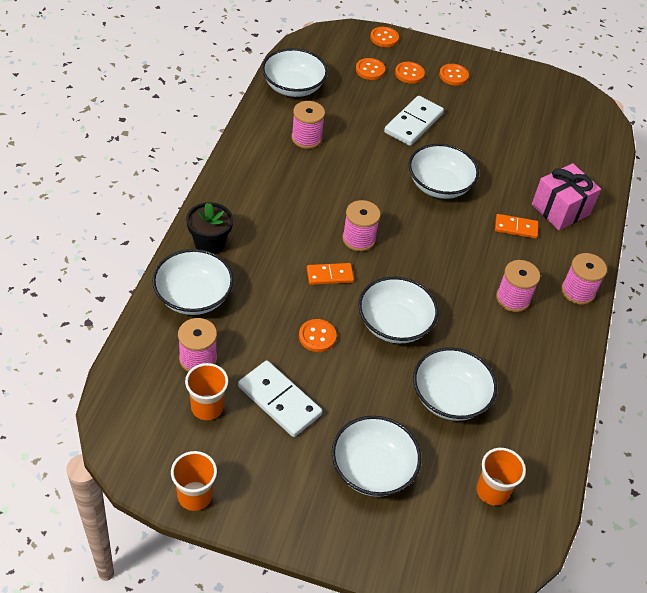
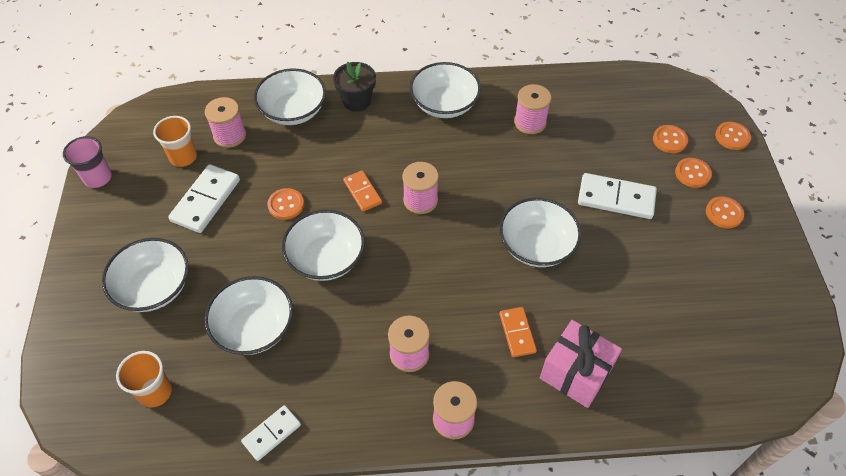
camera: 75 degrees right, 5 degrees up
(195, 496) = (98, 178): orange cup -> pink cup
(293, 87) = (594, 91): white bowl -> white bowl (444, 104)
(558, 412) = (271, 433): none -> white domino

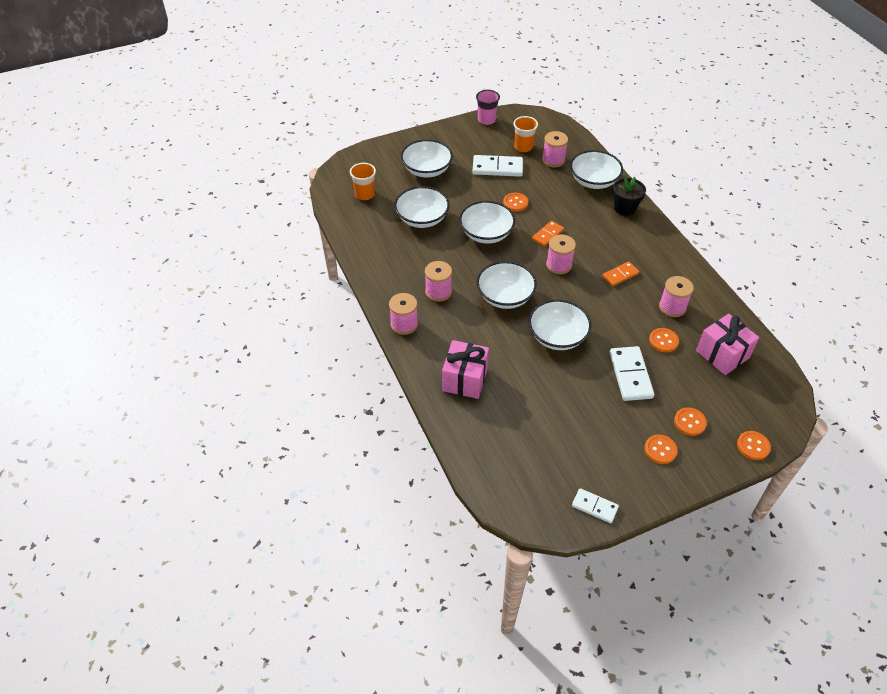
camera: 70 degrees right, 5 degrees down
(271, 433) = (361, 248): white domino -> white domino (594, 506)
(444, 104) = (655, 254): white bowl -> white bowl (505, 296)
(517, 333) = (480, 341): orange domino -> orange domino (620, 275)
(609, 110) = (722, 354): none -> pink gift
(669, 140) = (717, 401): orange button -> orange button (663, 341)

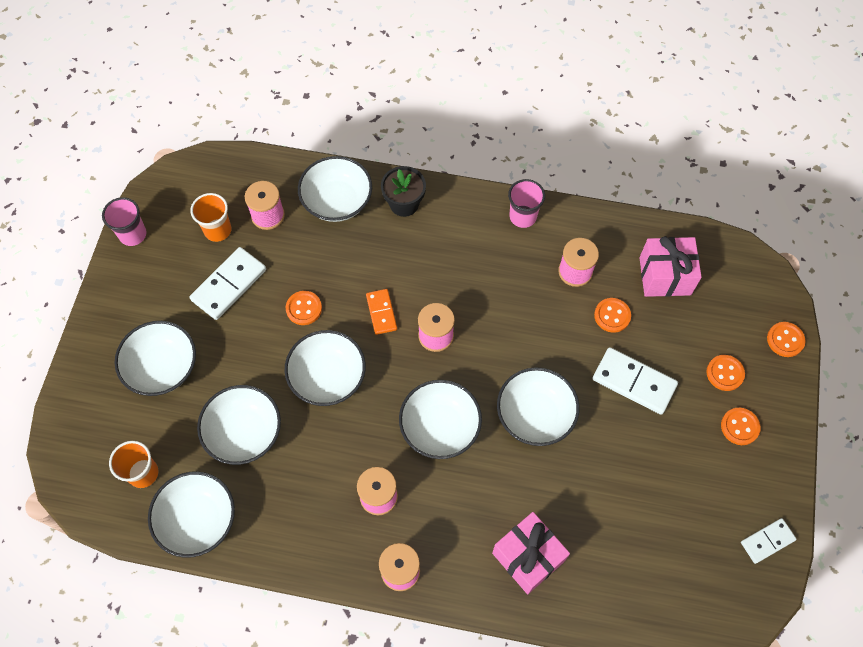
camera: 55 degrees left, 15 degrees up
(359, 227) = (198, 520): none -> white bowl
(620, 275) = (496, 285): orange domino -> none
(679, 263) = (523, 216): none -> pink cup

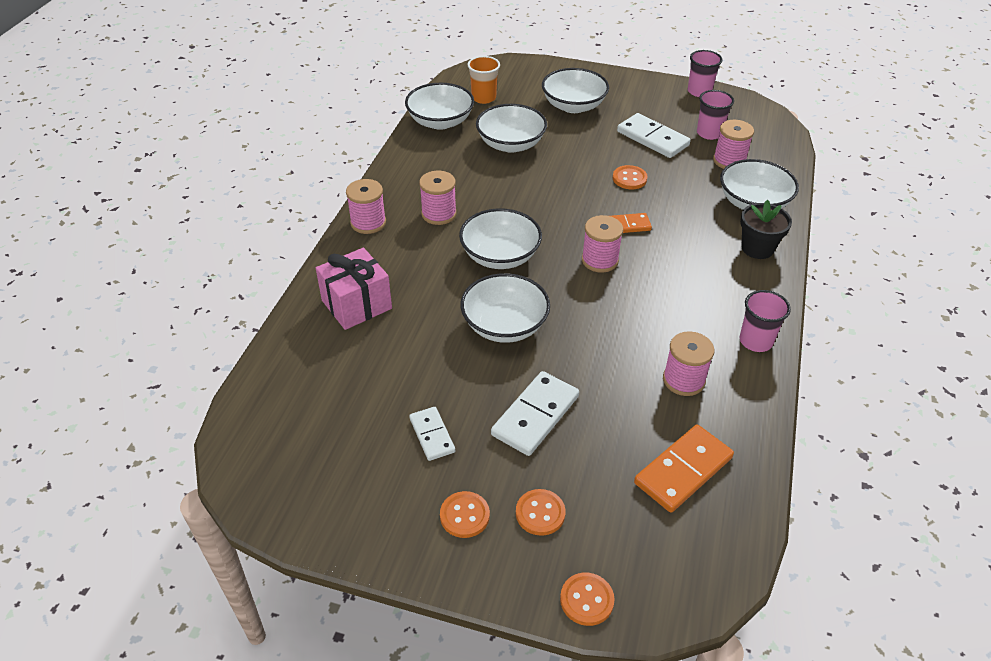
camera: 95 degrees right, 20 degrees down
(218, 230) = (709, 133): orange cup -> pink cup
(327, 377) = (558, 190): white bowl -> none
(612, 316) = (624, 407): orange button -> none
(665, 276) = (683, 470): pink gift -> orange domino
(767, 541) = (314, 516): white domino -> white domino (432, 435)

